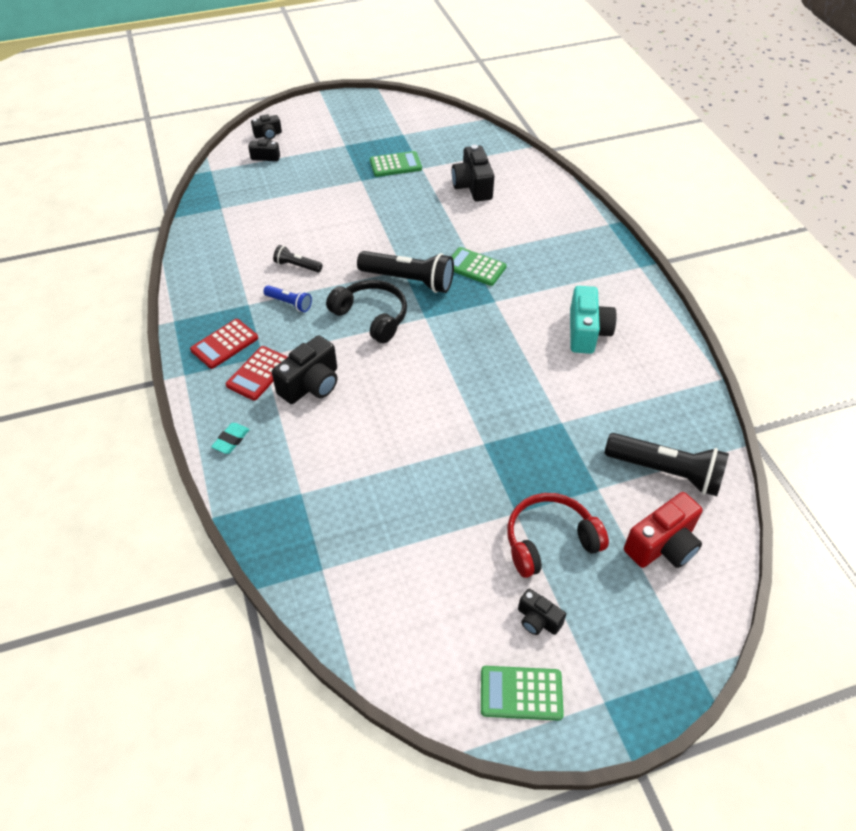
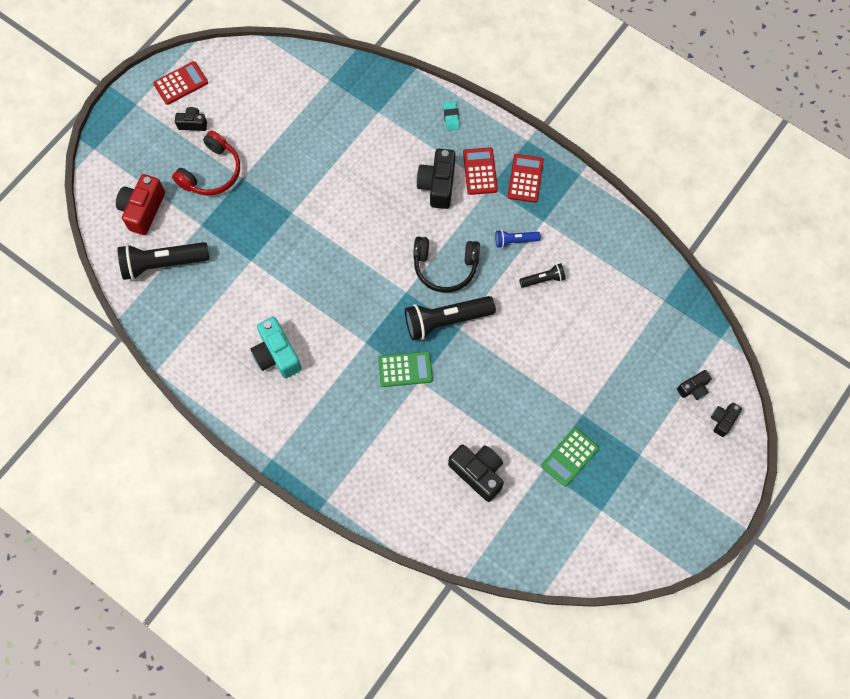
camera: 145 degrees right, 20 degrees up
(521, 693) = (181, 83): green calculator -> red calculator

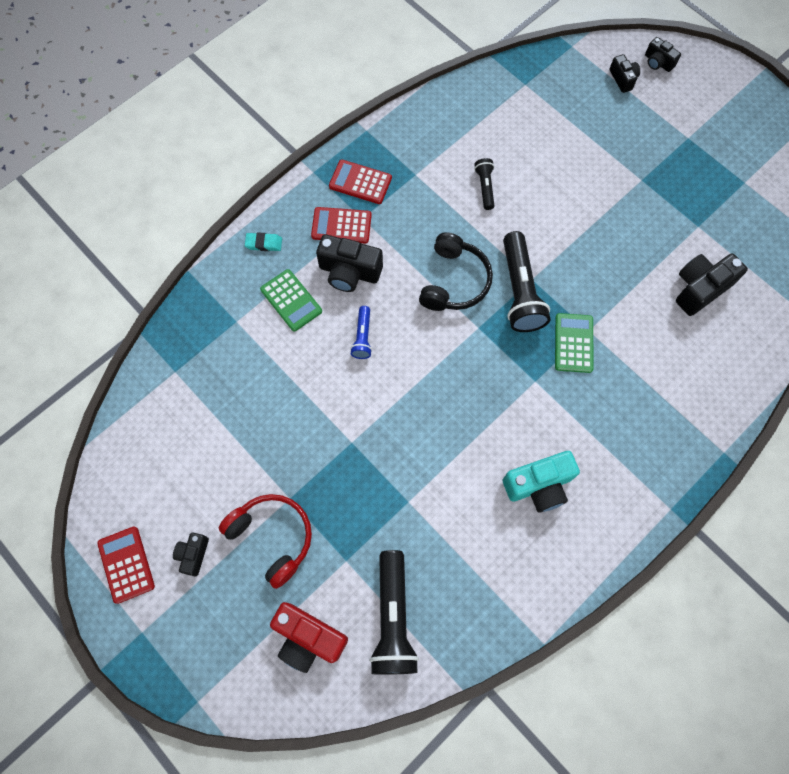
camera: 80 degrees left, 0 degrees up
(515, 240) = (434, 206): blue flashlight -> blue flashlight (362, 337)
(570, 457) = (687, 199): green calculator -> green calculator (291, 300)

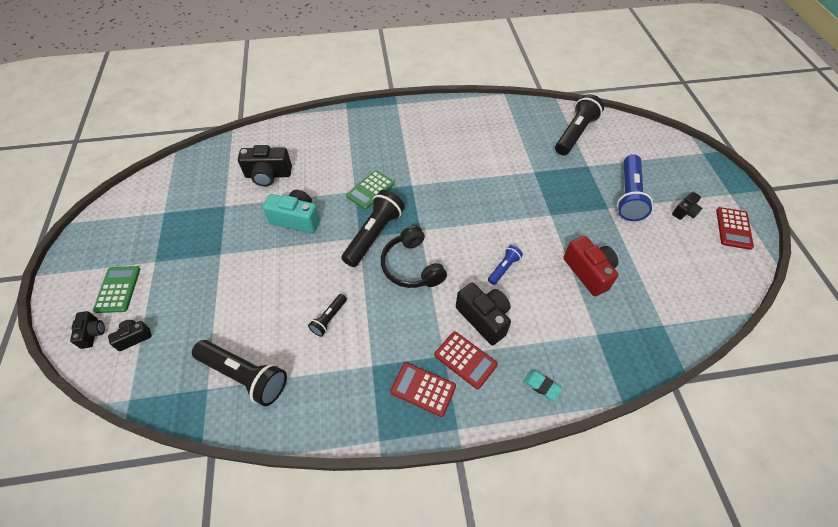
camera: 145 degrees left, 15 degrees down
(272, 537) = (628, 196): red headphones -> blue flashlight
(291, 300) = (543, 324): green calculator -> green calculator (118, 289)
(308, 638) = (627, 147): red camera -> red camera (588, 272)
(360, 182) = (423, 389): red calculator -> red calculator turned 150 degrees clockwise
(454, 281) = (411, 266): black headphones -> black headphones turned 75 degrees counterclockwise
(507, 108) = (245, 376): none -> black flashlight
(539, 485) = (454, 142): turquoise camera -> turquoise camera (296, 219)
(623, 79) = (134, 337): black camera -> black camera turned 45 degrees clockwise

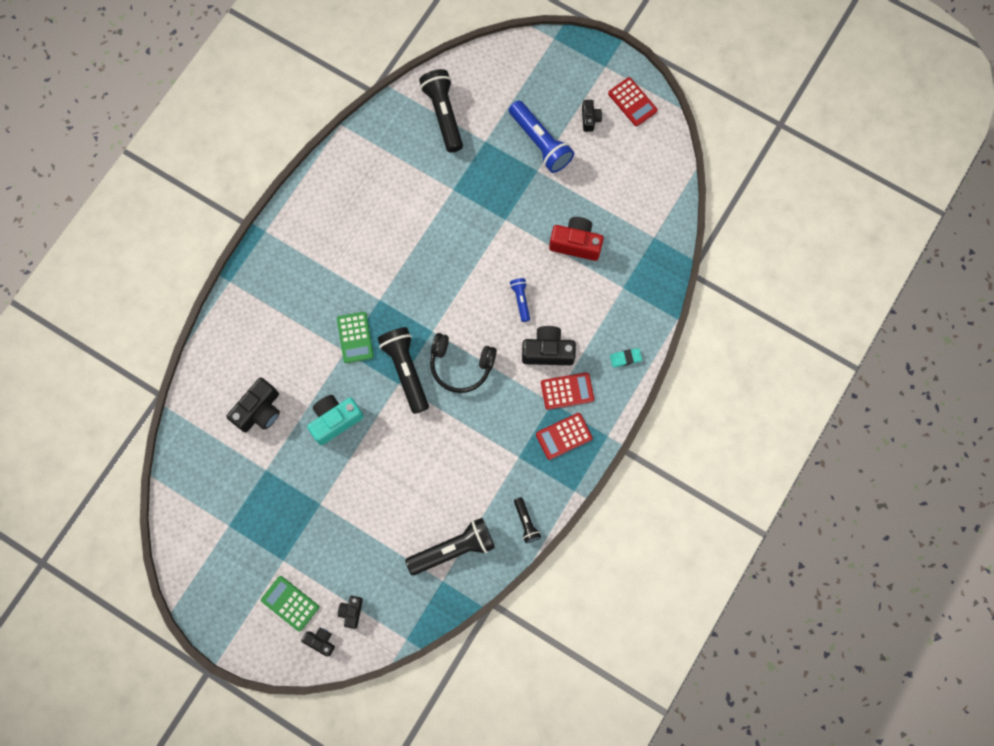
camera: 50 degrees left, 20 degrees up
(329, 318) = (455, 460): black flashlight -> black flashlight (526, 522)

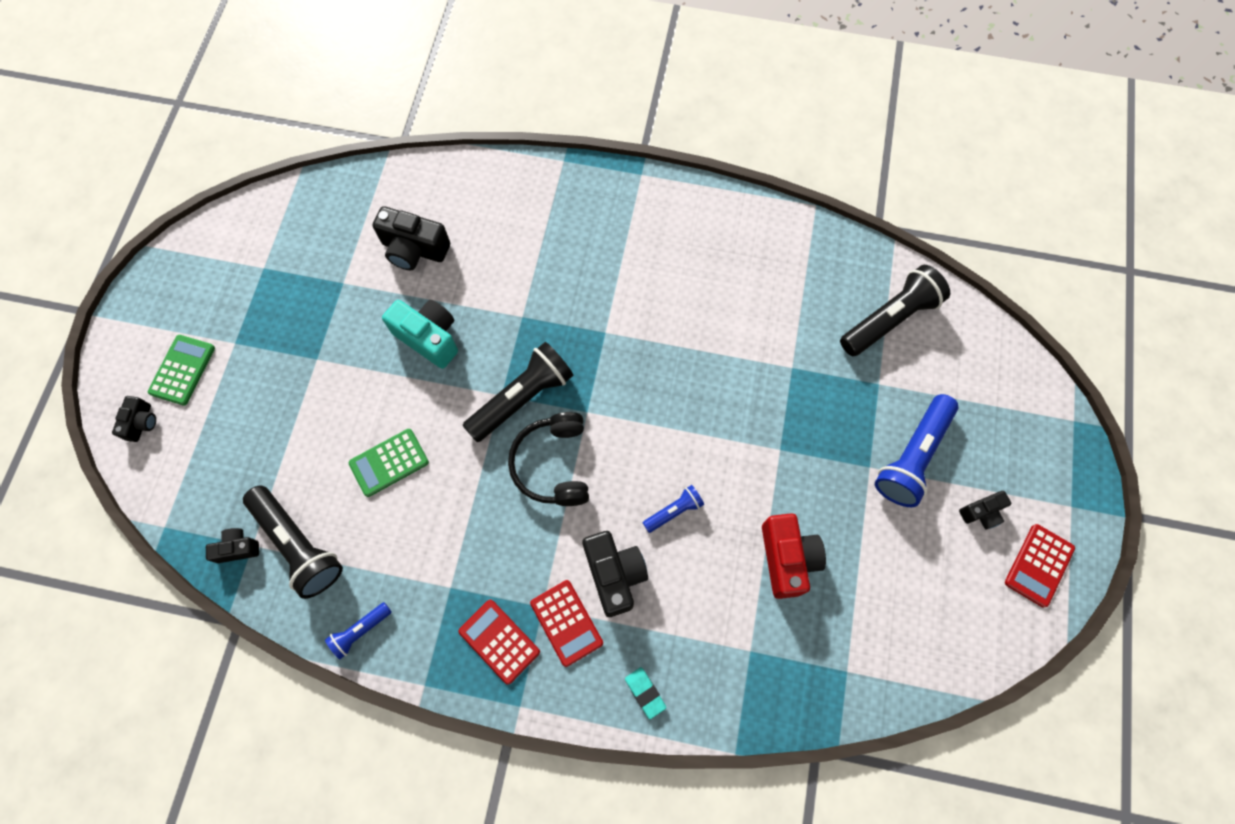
camera: 70 degrees right, 5 degrees down
(351, 611) = (187, 446): black camera -> black camera (238, 548)
(355, 337) = (544, 322): green calculator -> green calculator (389, 463)
(526, 522) = (360, 631): black flashlight -> blue flashlight

